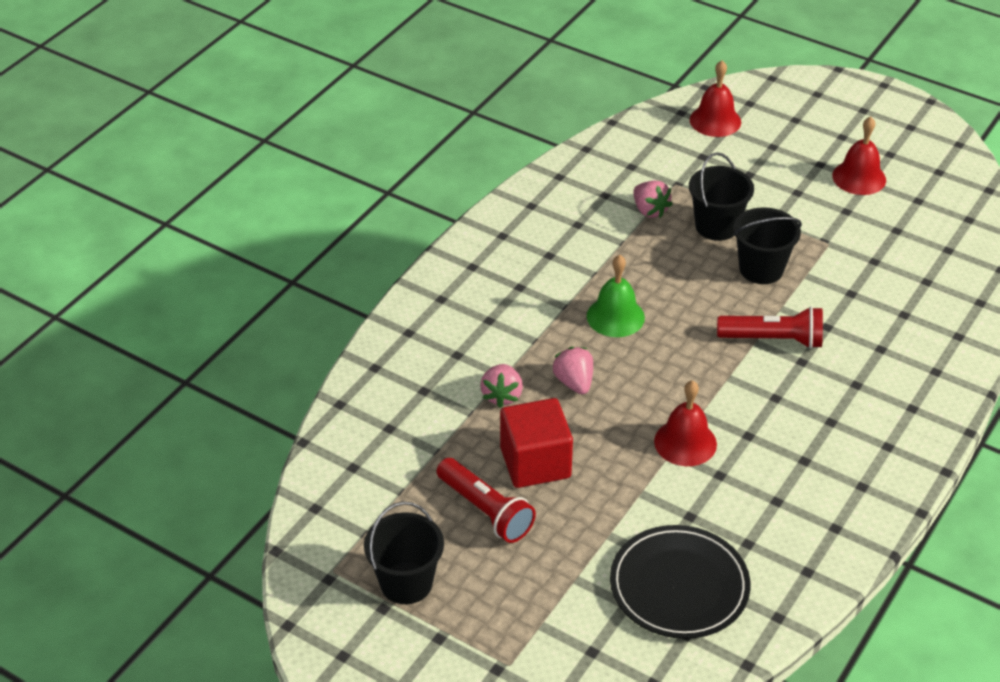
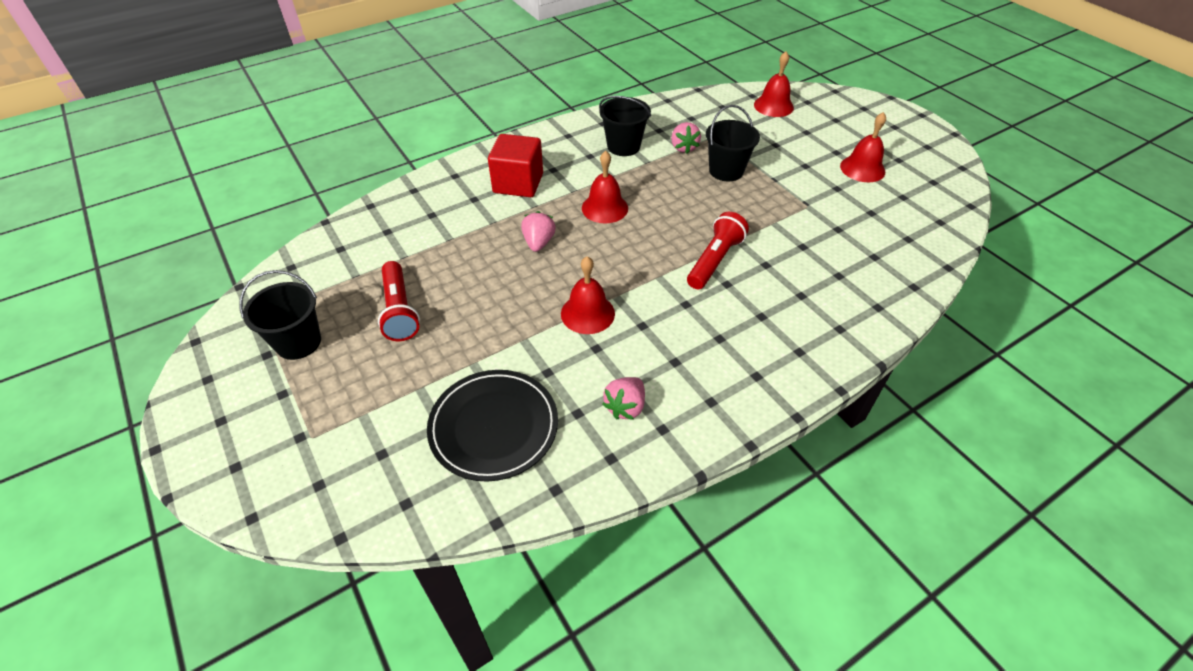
camera: 25 degrees right, 5 degrees up
(502, 396) = (480, 235): pink strawberry -> pink strawberry (625, 407)
(535, 463) = (464, 289): red cube -> red cube (518, 183)
(615, 316) = (604, 208): green bell -> red bell
(761, 269) = (740, 208): black bucket -> black bucket (623, 146)
(773, 339) = (714, 260): red flashlight -> red flashlight turned 90 degrees counterclockwise

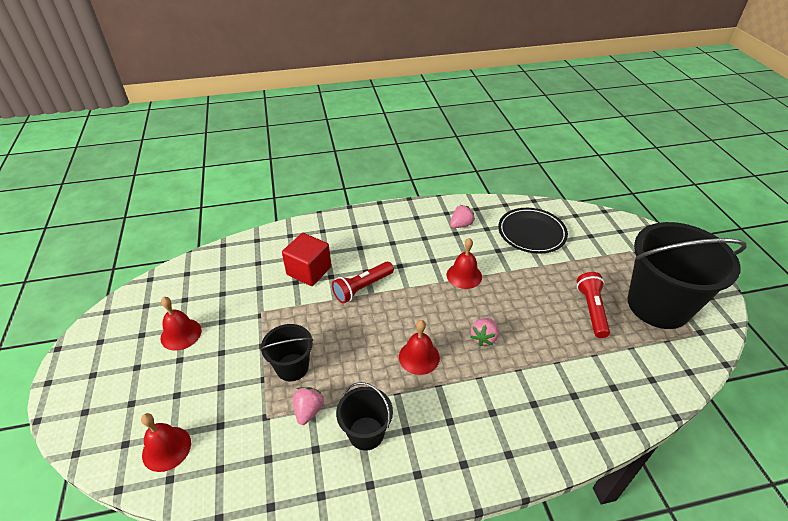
camera: 160 degrees left, 5 degrees down
(298, 342) = (658, 305): black bucket -> black bucket, size x2.03
(518, 183) = (488, 411): red cube -> red cube (309, 271)

